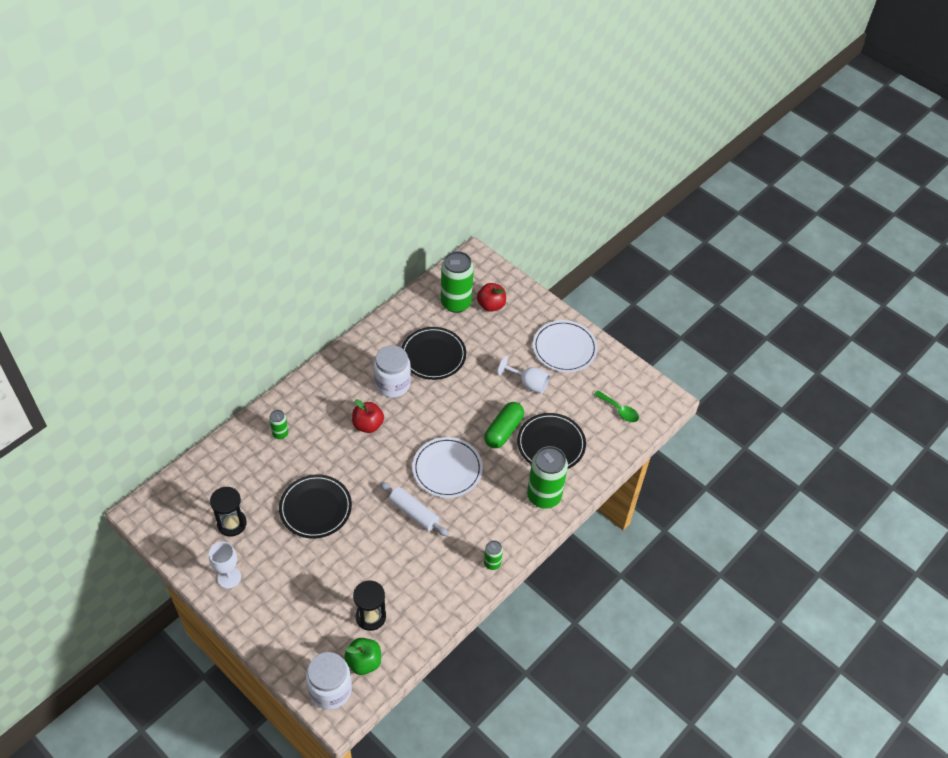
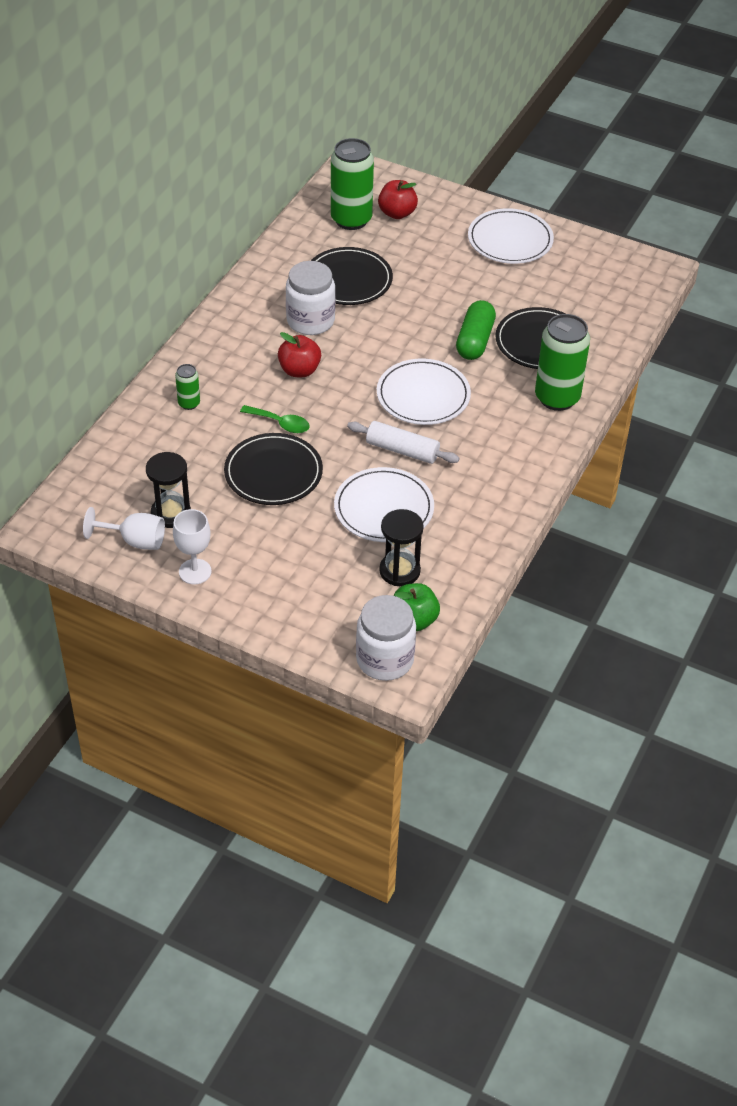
camera: 15 degrees left, 5 degrees down
(381, 559) = (384, 508): none -> white plate
(492, 563) = (526, 481): green can -> none
(528, 383) = (482, 285): white goblet -> white goblet (134, 541)
(619, 410) = (607, 290): green spoon -> green spoon (280, 423)

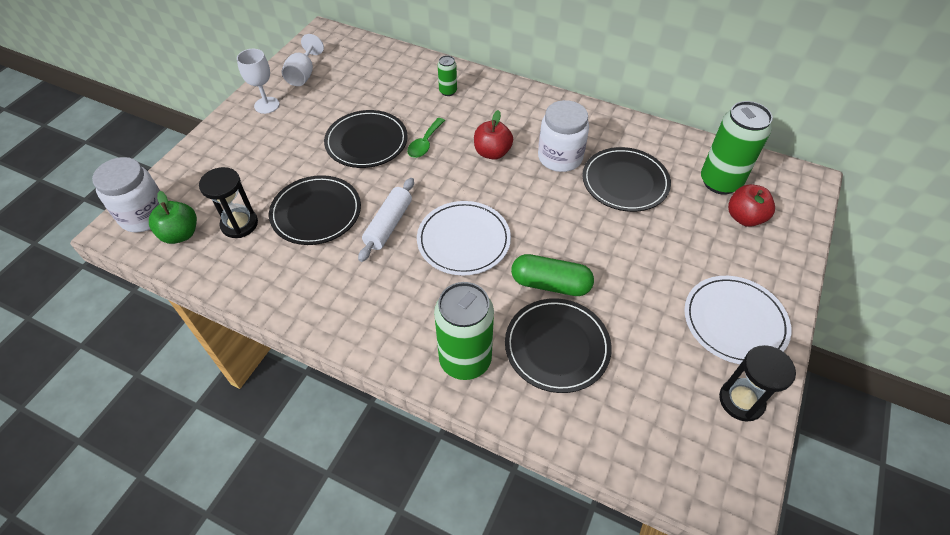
camera: 90 degrees right, 5 degrees up
(171, 513) = (328, 90): black hourglass -> black hourglass (741, 400)
(384, 508) = (316, 212): white plate -> black plate

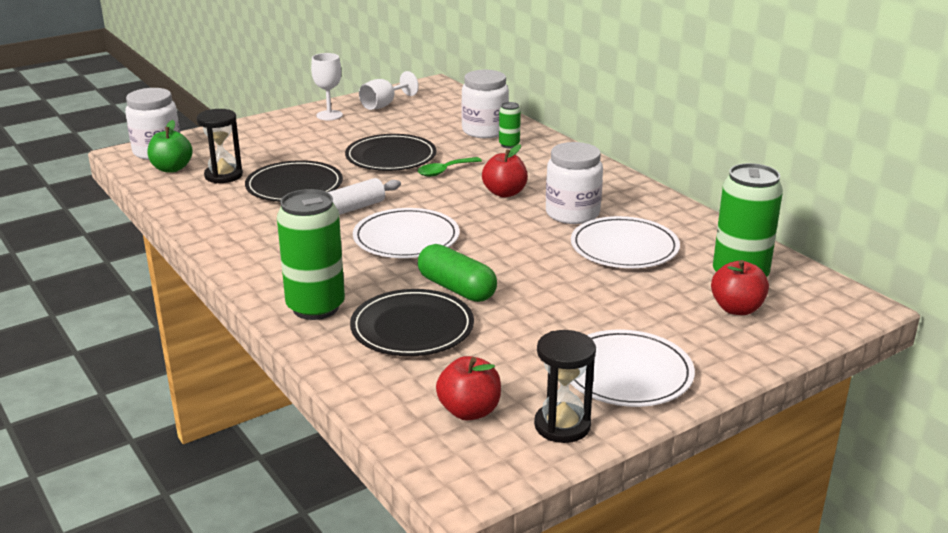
camera: 30 degrees right, 25 degrees down
(414, 80) = (484, 131): none -> white jar
(625, 182) = (624, 247): black plate -> white plate
(672, 420) = (469, 411): none -> red apple

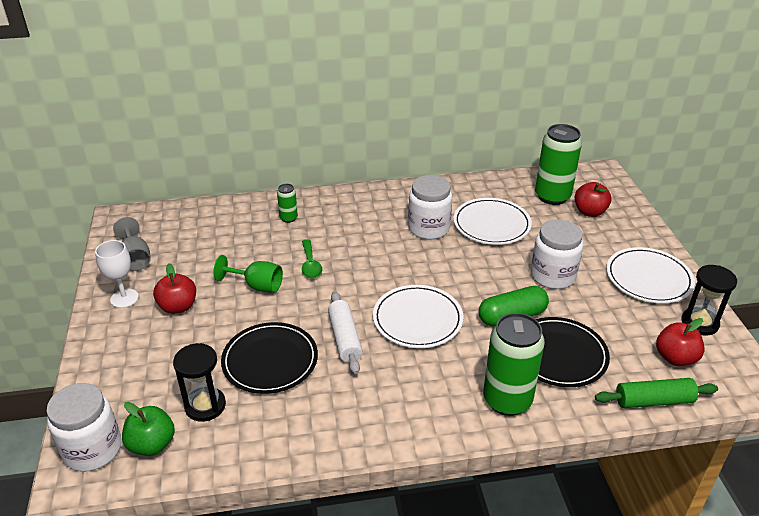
camera: 65 degrees left, 10 degrees up
(375, 402) = (653, 401): none -> green rolling pin
(384, 105) = (135, 258): white goblet -> grey goblet
(391, 157) = (257, 286): black plate -> green goblet
(484, 131) = (250, 221): white jar -> white jar (552, 276)
(504, 193) = (373, 247): red apple -> red apple (178, 307)

